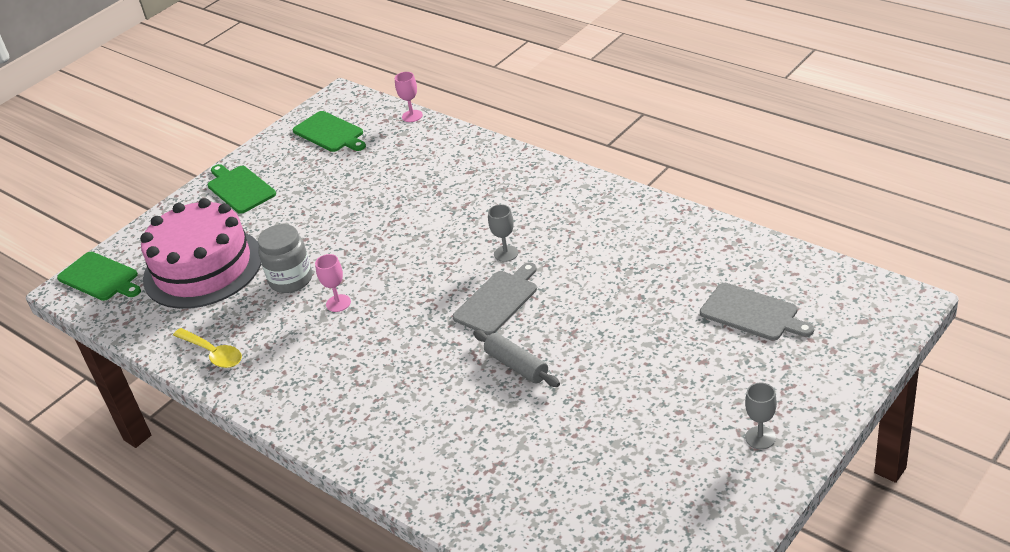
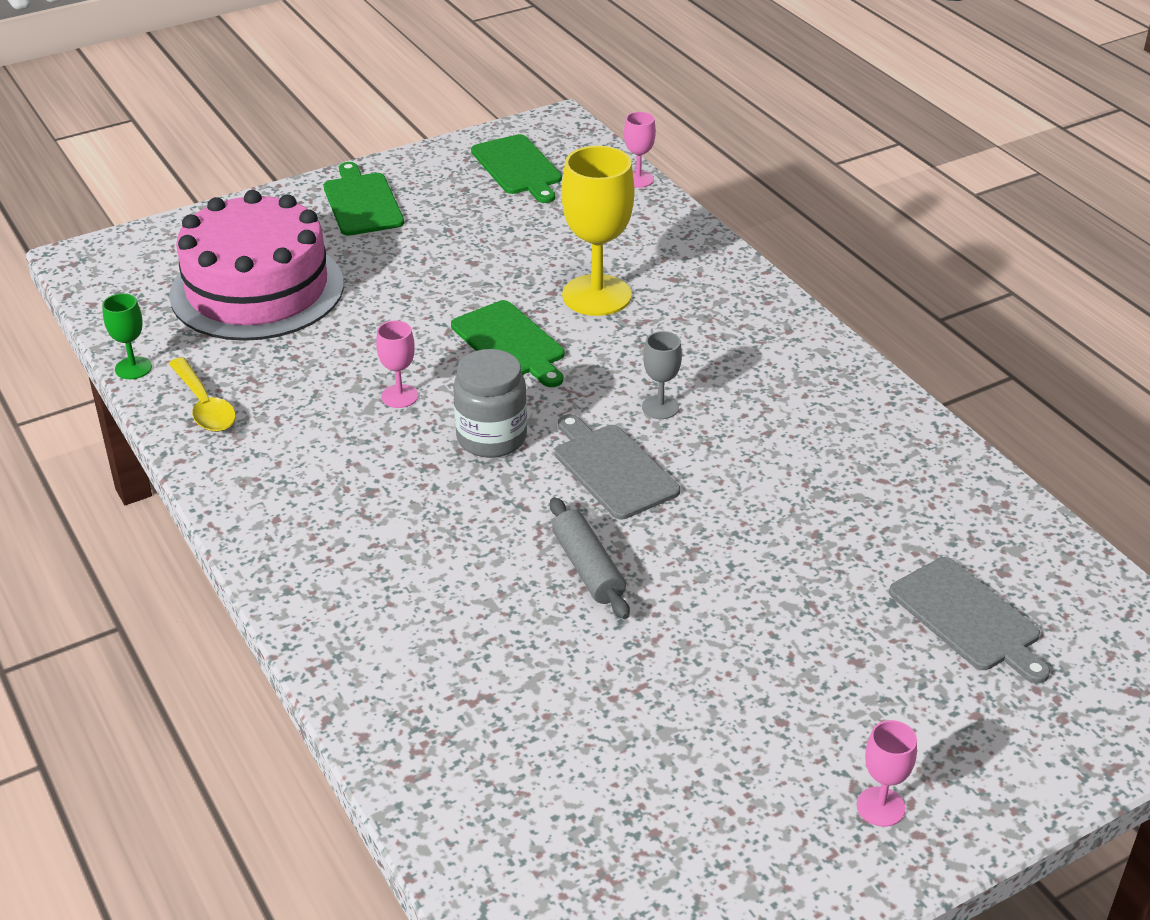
camera: 15 degrees right, 0 degrees up
(100, 278) = (126, 259): green cutting board -> green cutting board (510, 343)
(150, 346) = (133, 368): none -> green goblet
(291, 280) = (357, 344): grey jar -> grey jar (491, 438)
(427, 198) = (596, 295): none -> yellow goblet
(498, 301) = (613, 468): grey cutting board -> grey cutting board turned 90 degrees counterclockwise
(760, 438) = (880, 807): grey goblet -> pink goblet

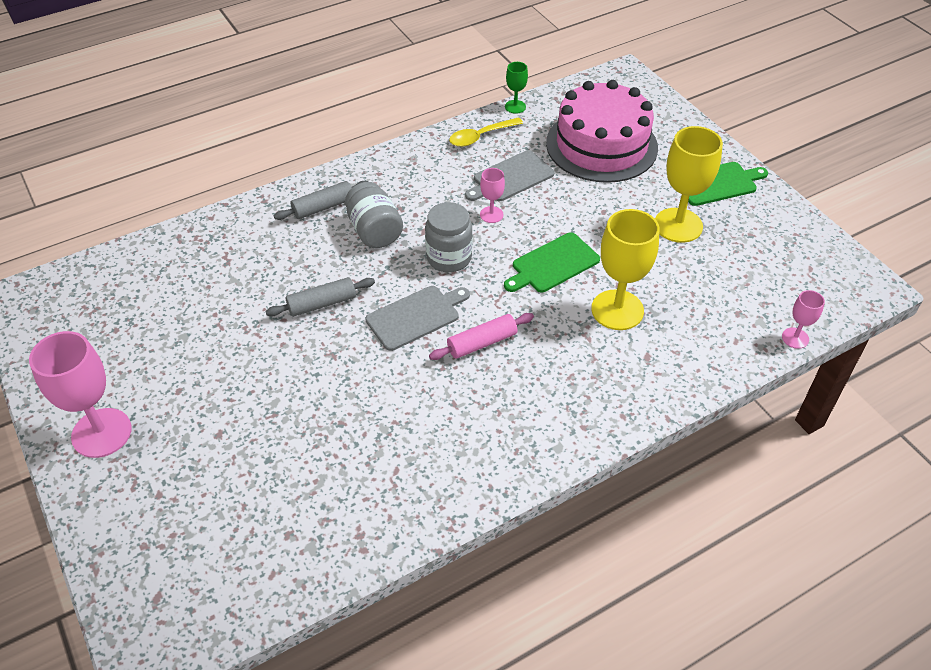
camera: 90 degrees right, 10 degrees up
(355, 583) = (323, 207): none -> grey rolling pin
(424, 518) = (374, 231): none -> grey jar
(441, 239) = (678, 225): none -> yellow goblet
(518, 167) = (791, 263): green cutting board -> none
(660, 407) = (482, 343): grey goblet -> pink rolling pin
(880, 807) = (101, 433): pink goblet -> pink goblet, size x2.02
(968, 618) = (245, 504): grey cutting board -> grey cutting board (510, 177)

